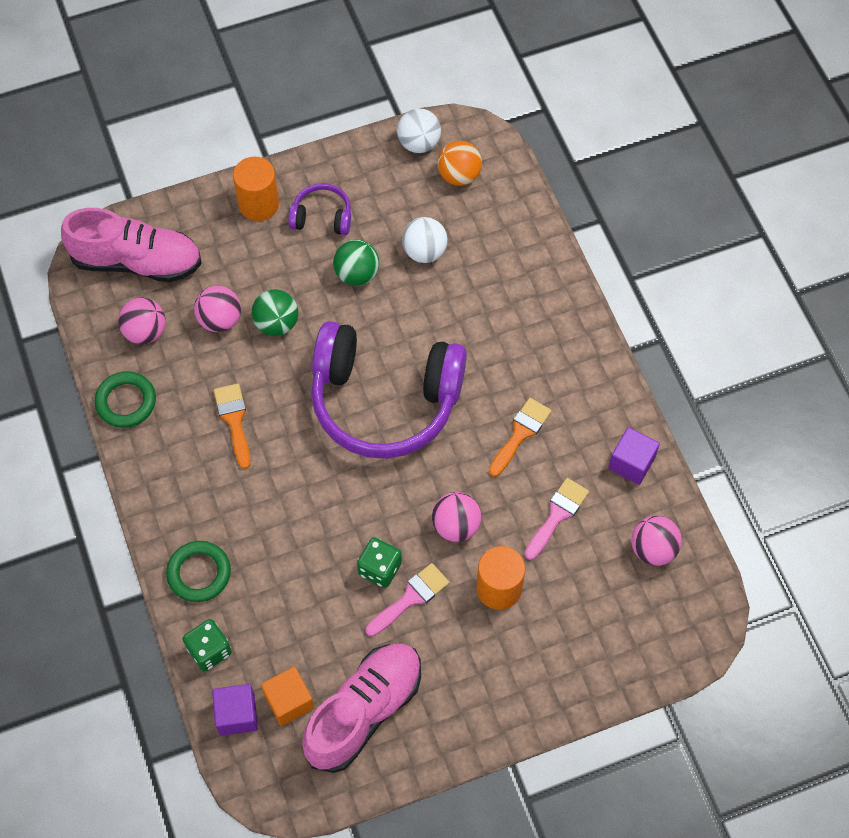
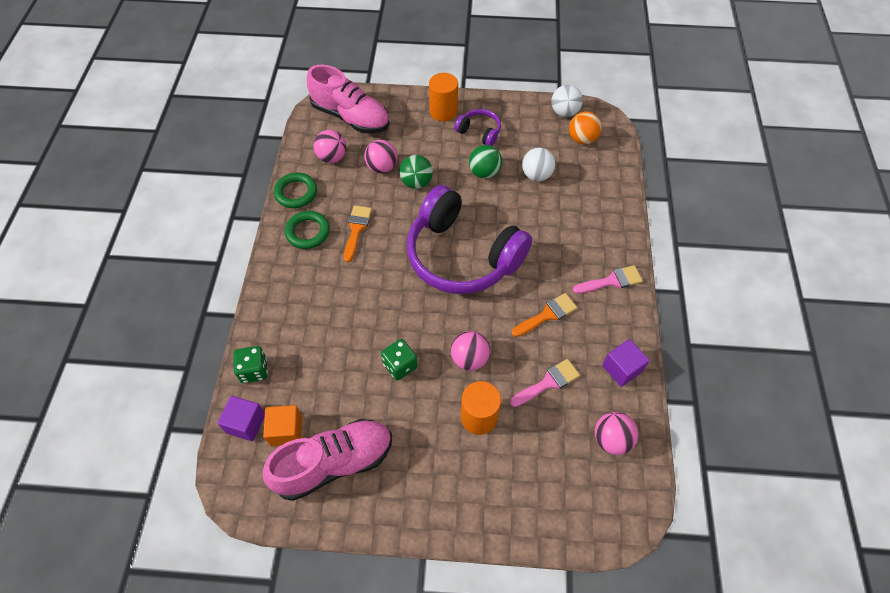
camera: 25 degrees right, 5 degrees down
(199, 573) = (278, 316): green ring -> green ring (308, 232)
(411, 598) = (411, 395): pink brush -> pink brush (611, 281)

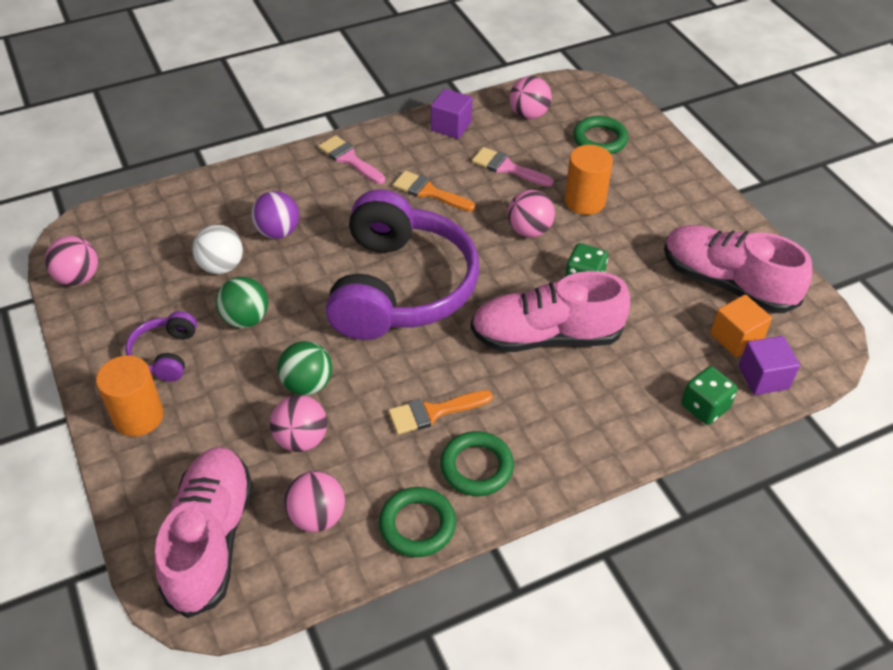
camera: 120 degrees left, 10 degrees down
(369, 314) = (546, 336): none -> pink shoe
(548, 479) = (600, 139): none -> green ring
(552, 212) = (278, 232): none -> purple ball
(564, 112) = (78, 277): white ball -> pink ball
(582, 139) = (127, 244): orange ball -> none

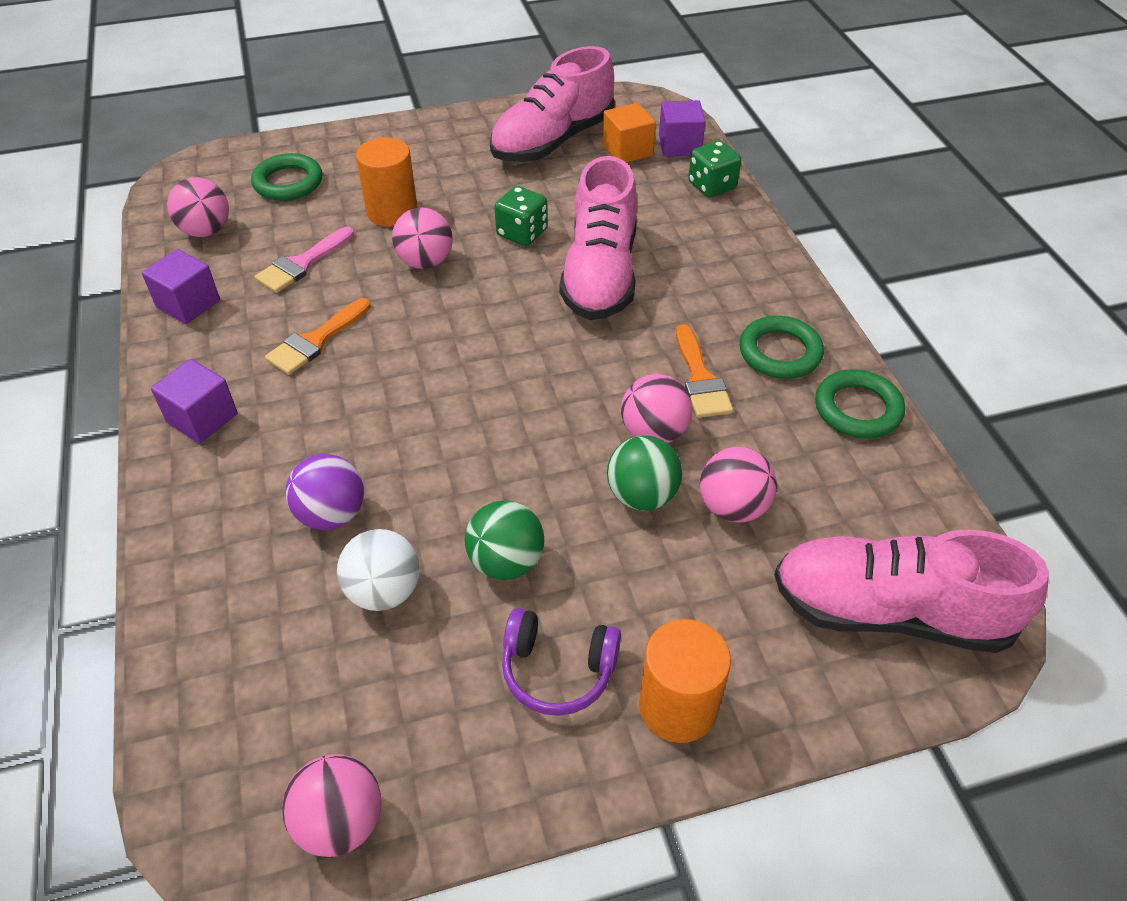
camera: 80 degrees left, 0 degrees up
(317, 516) = (850, 498): pink ball -> pink ball (654, 432)
(349, 159) = (202, 418): pink brush -> purple cube
(400, 287) = (489, 388): purple headphones -> none

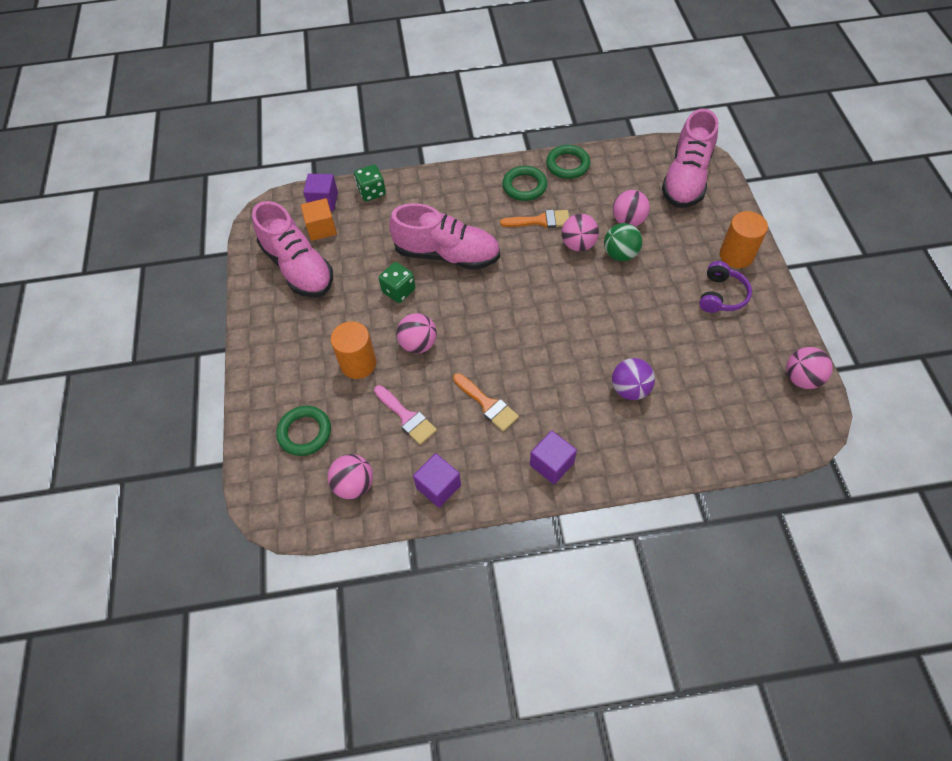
camera: 80 degrees left, 10 degrees up
(384, 591) = (680, 364): white ball -> none
(506, 562) = (661, 312): green ball -> none

